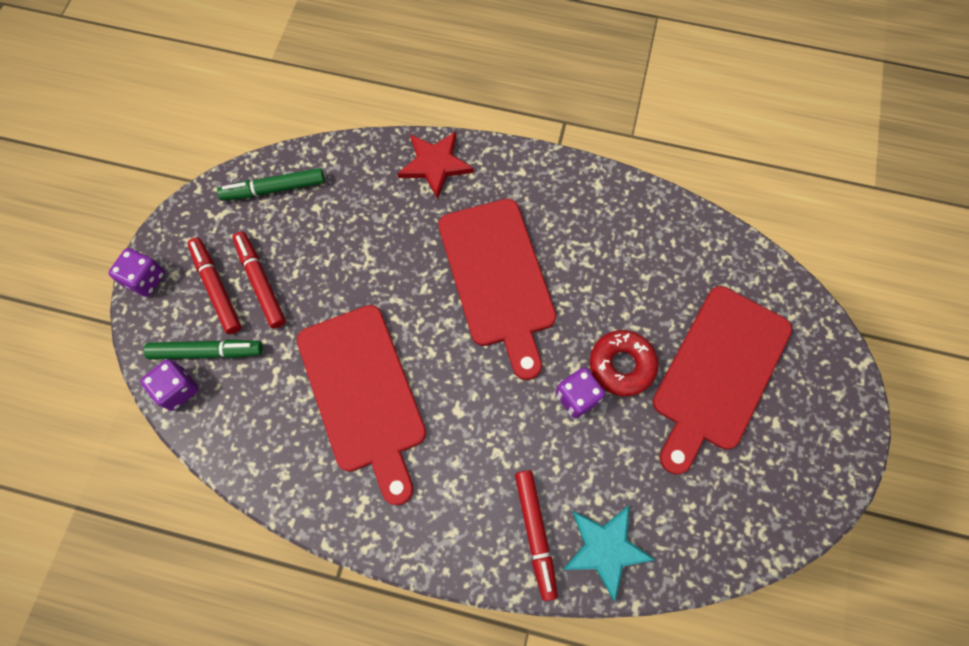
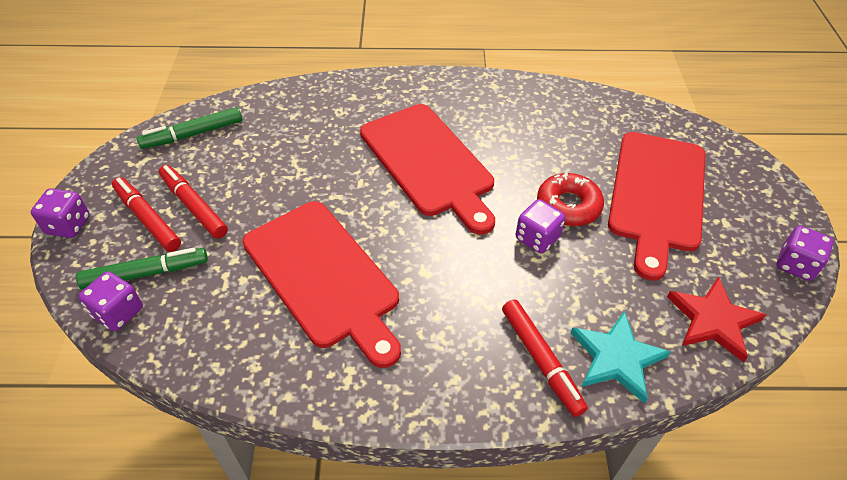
camera: 15 degrees left, 20 degrees down
(435, 164) = (344, 94): red star -> red star (713, 320)
(825, 491) = (795, 265): none -> purple dice

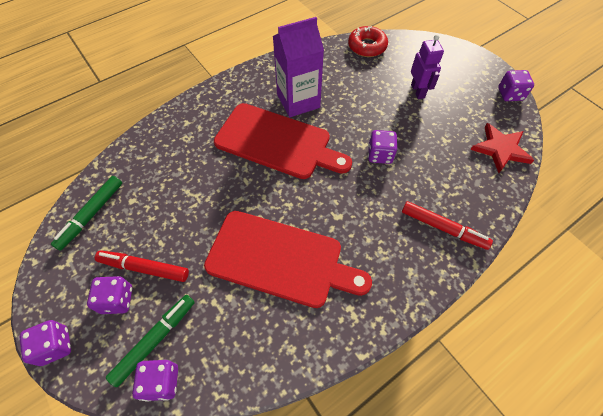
camera: 35 degrees left, 10 degrees up
(147, 219) = (117, 300): red marker -> purple dice
(492, 133) = (298, 101): none -> purple carton
(568, 206) = (379, 124): red donut -> red donut (367, 46)
(616, 358) = (476, 201): turquoise star -> none
(657, 195) = (418, 91): red cutting board -> purple robot

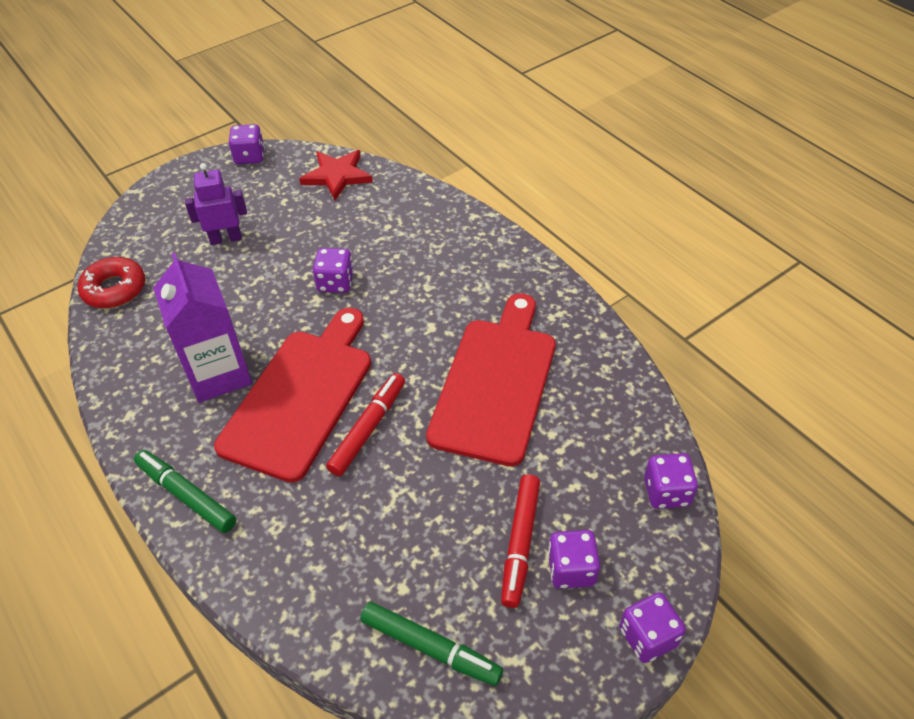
camera: 90 degrees left, 10 degrees down
(155, 340) = (618, 509): green marker -> green marker (186, 495)
(443, 228) = (446, 234): red marker -> red marker (368, 428)

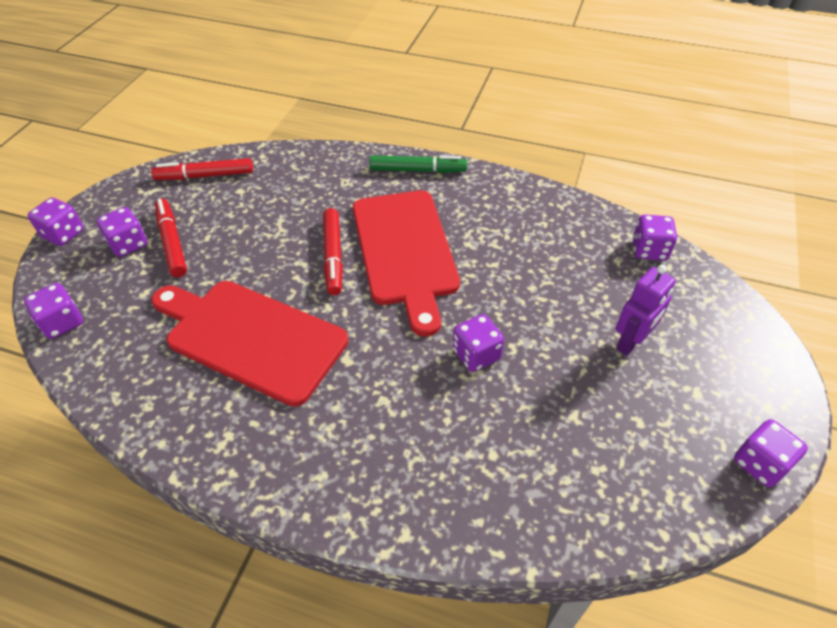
camera: 145 degrees right, 0 degrees up
(114, 289) = (649, 250): red donut -> purple dice
(219, 374) = (483, 236): purple carton -> none
(337, 176) = (627, 498): red star -> none
(430, 647) = (205, 176): green marker -> red marker
(495, 383) = (250, 338): red cutting board -> red cutting board turned 135 degrees clockwise

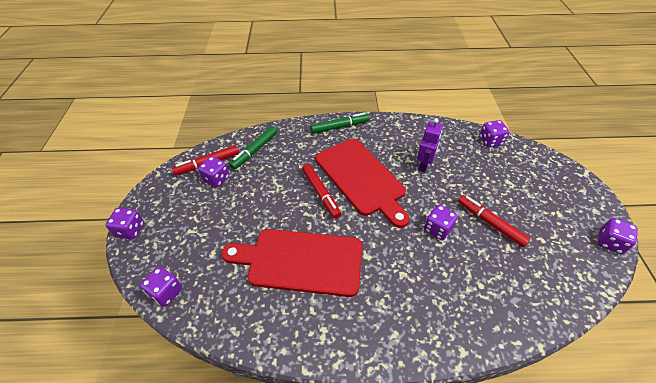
camera: 20 degrees left, 0 degrees up
(128, 244) = (182, 224): purple dice -> purple dice (216, 179)
(172, 242) = (211, 214): red marker -> red marker (490, 223)
(277, 174) = (255, 151): none -> green marker
(631, 342) = (512, 196): purple robot -> purple robot (424, 165)

